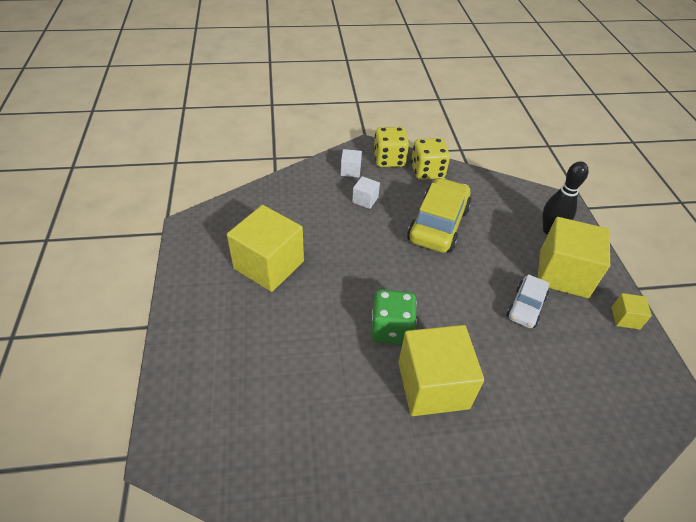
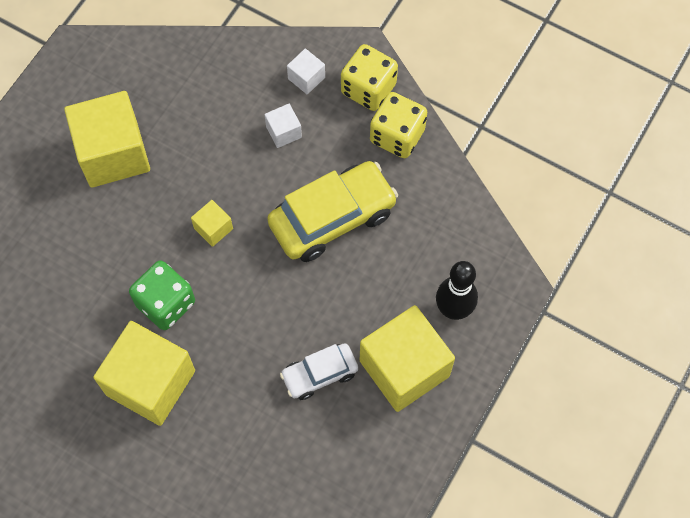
camera: 40 degrees right, 20 degrees up
(625, 318) = (410, 458): yellow cube -> yellow cube (213, 228)

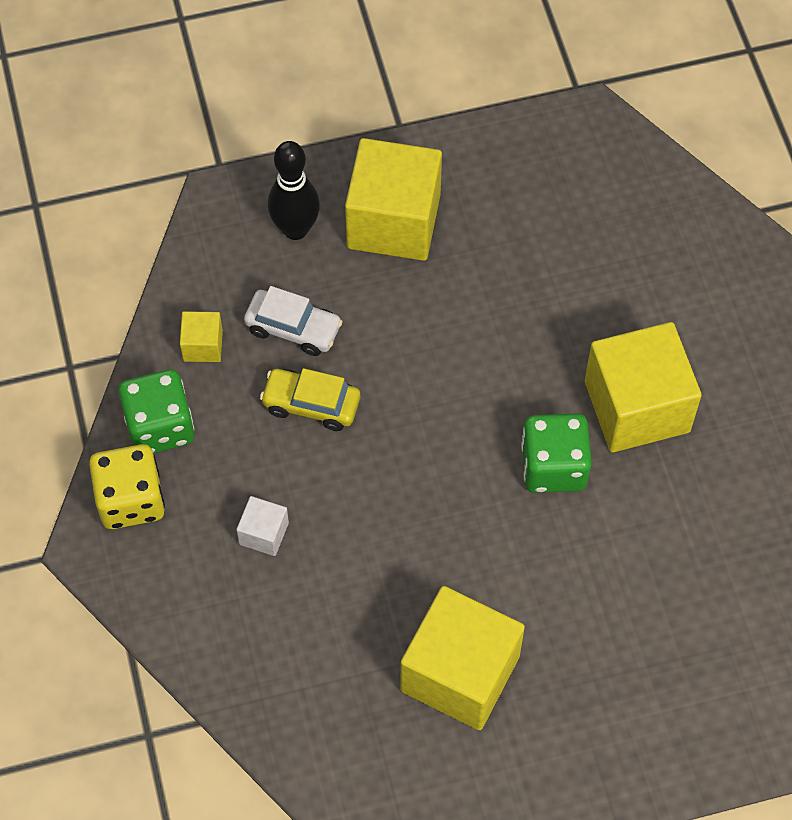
camera: 135 degrees left, 5 degrees down
(213, 228) = (436, 498): yellow cube -> yellow cube (203, 345)
(306, 78) = (178, 570): white cube -> none
(319, 374) = (473, 280): white car -> white car (293, 328)
(332, 218) = (311, 404): yellow car -> yellow car, size x0.57
(397, 136) = (160, 426): yellow dice -> green dice

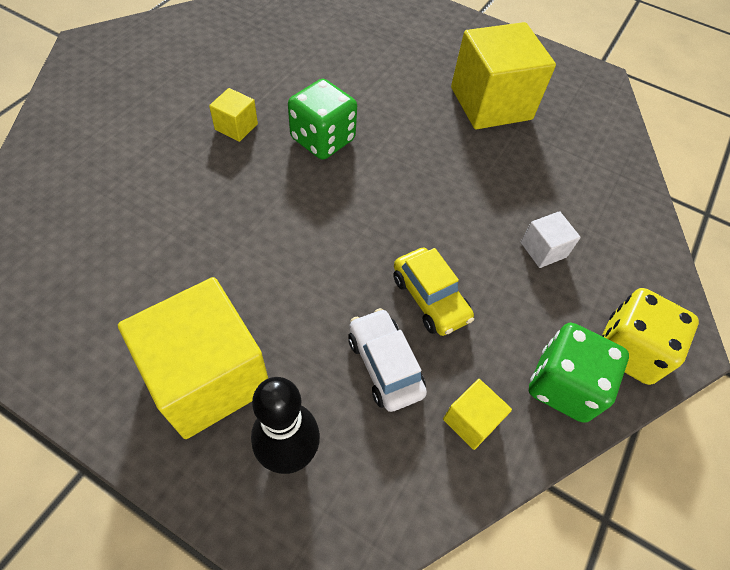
camera: 140 degrees left, 5 degrees down
(637, 406) = (236, 127): yellow cube -> yellow cube, size x0.45

